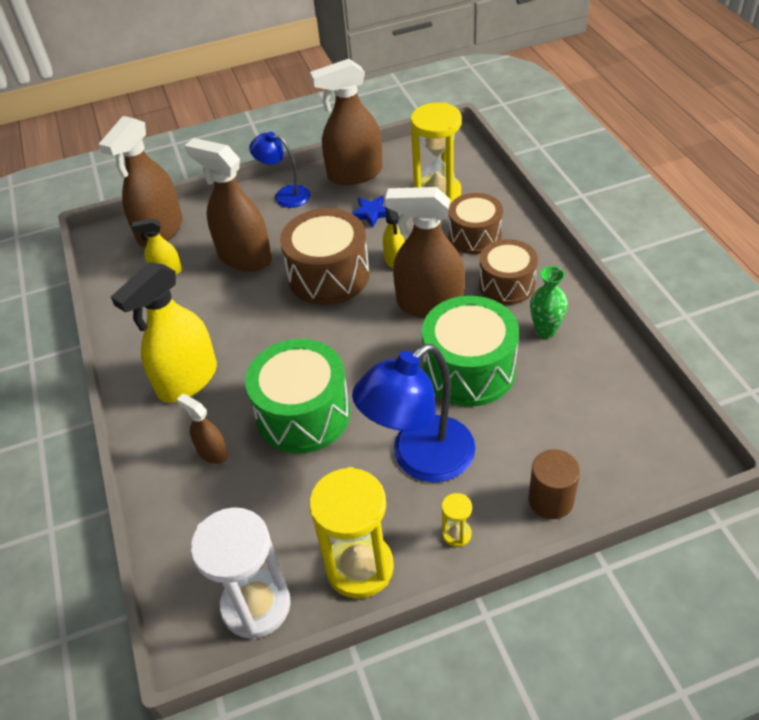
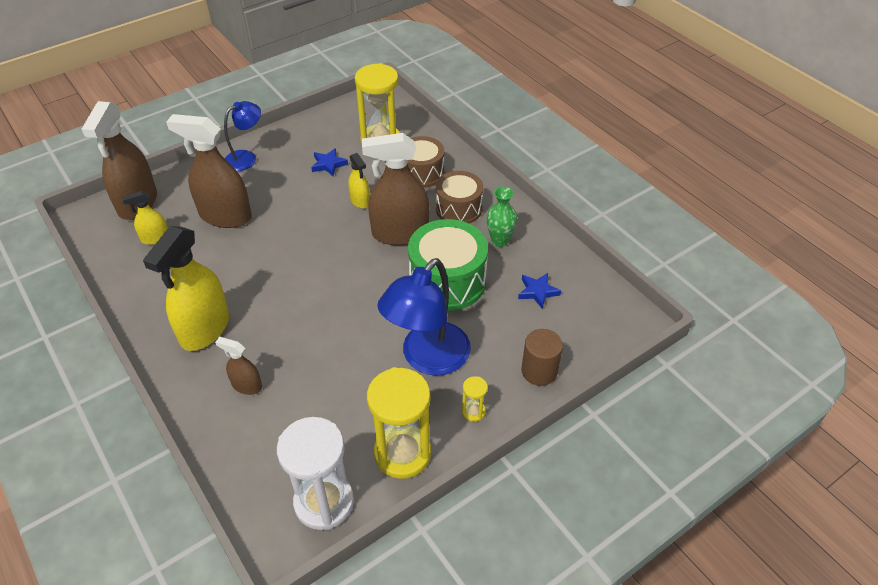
camera: 20 degrees left, 0 degrees up
(285, 195) = (246, 158): blue lamp -> blue lamp turned 135 degrees clockwise
(303, 414) = (318, 340): green drum -> none
(329, 275) = (306, 221): brown drum -> none
(355, 174) = (304, 132): brown spray bottle -> none
(576, 401) = (538, 292): none -> blue star

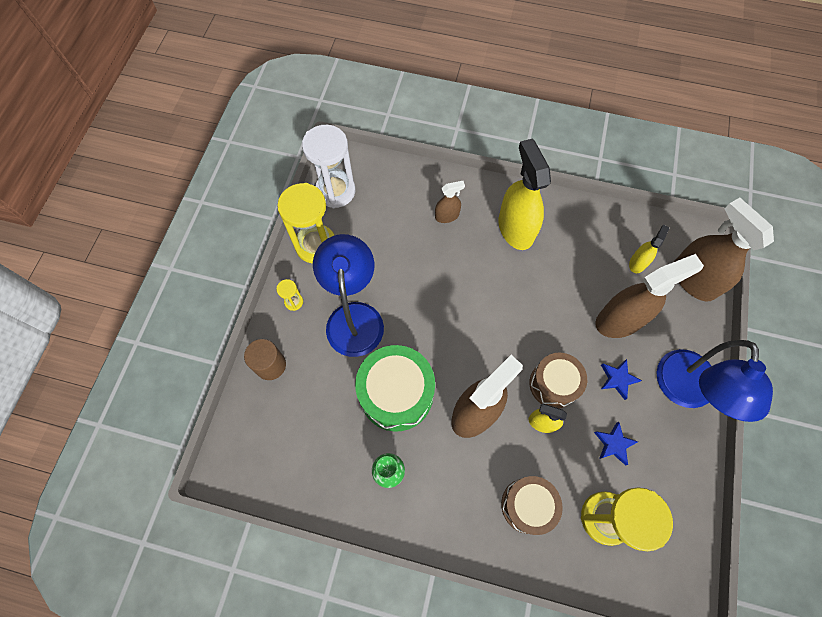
camera: 140 degrees right, 20 degrees up
(246, 158) = (685, 392): blue lamp -> blue lamp, size x1.70
(458, 208) = (454, 484): brown drum -> brown drum (553, 384)
(538, 292) = (319, 440): blue star -> blue star (617, 379)

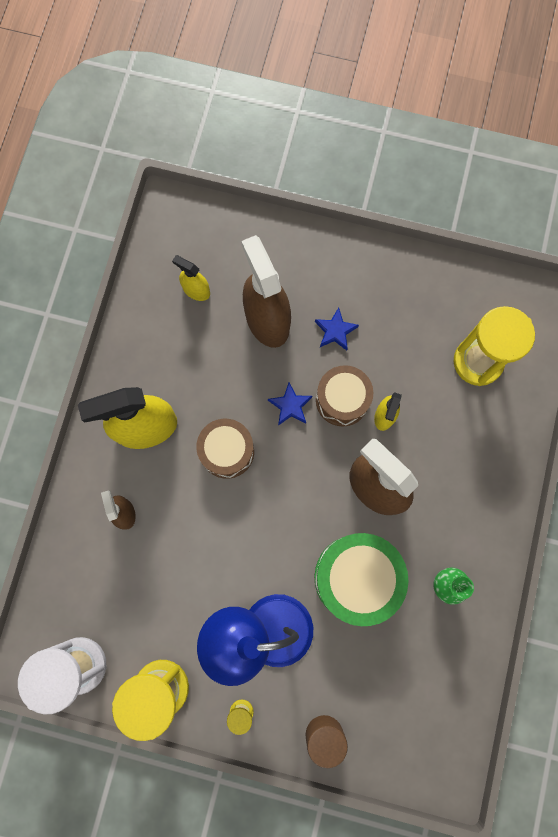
camera: 90 degrees left, 10 degrees up
(527, 505) = (470, 438): brown drum -> brown drum (227, 451)
(614, 444) = (405, 344): blue star -> blue star (290, 406)
(685, 392) = (348, 264): blue lamp -> none
(693, 279) = (218, 233): brown spray bottle -> none

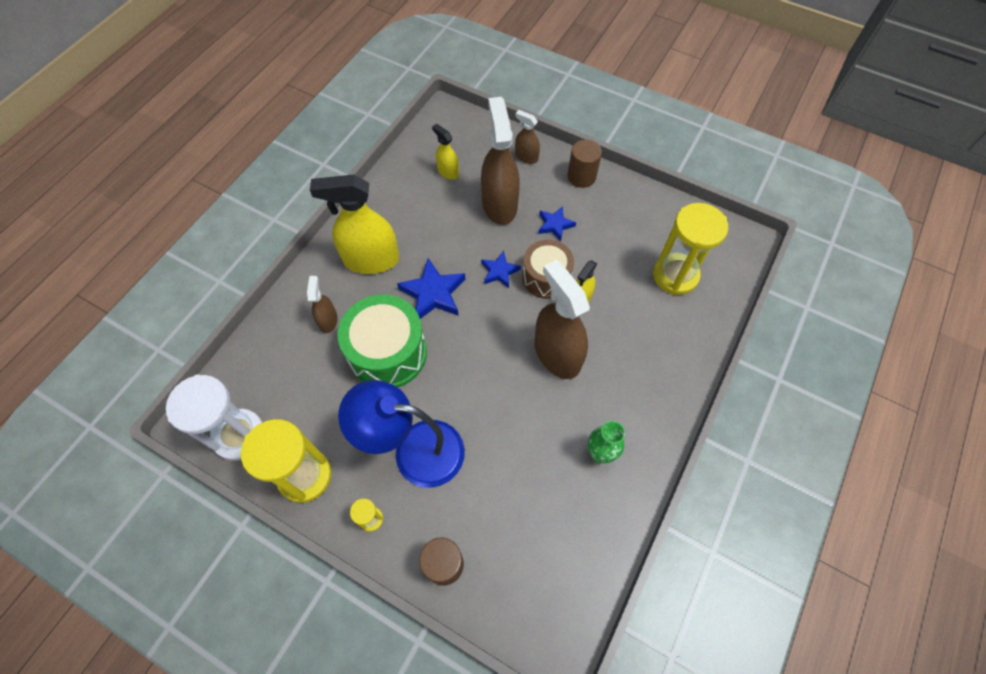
camera: 15 degrees right, 15 degrees down
(227, 451) = (433, 293): brown drum -> blue star
(280, 247) = (526, 157): none -> brown spray bottle
(349, 259) = (581, 177): none -> brown cylinder
(356, 577) = (518, 426): green drum -> green drum (388, 353)

